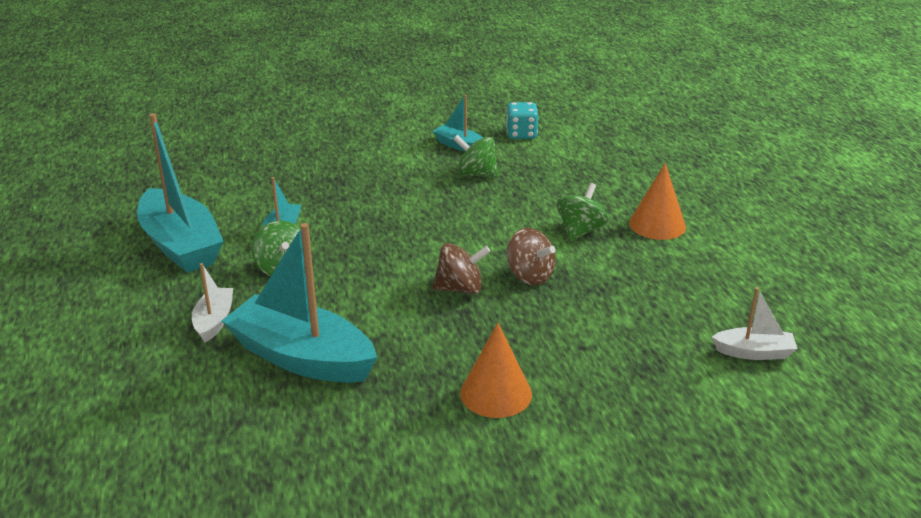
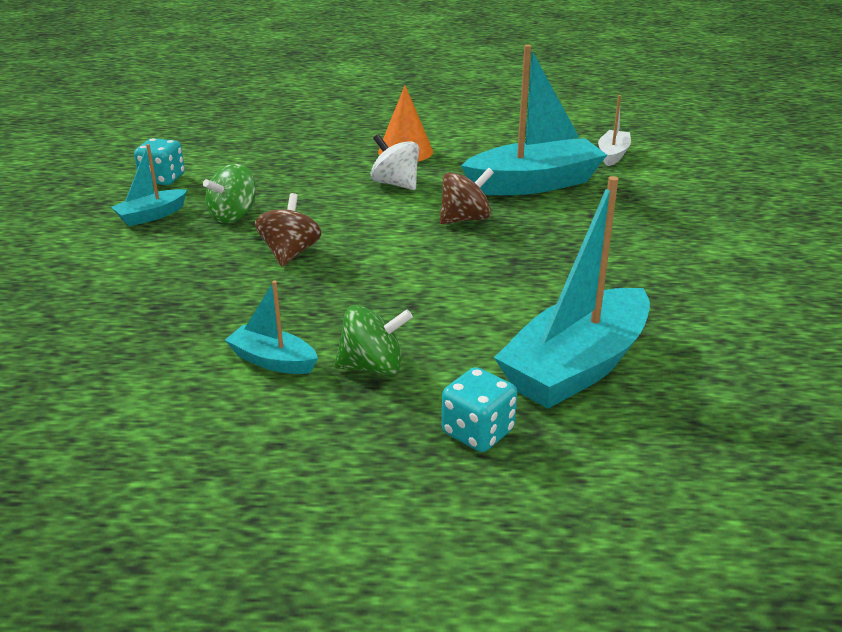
camera: 75 degrees left, 0 degrees up
(181, 245) = (251, 459): turquoise boat -> turquoise boat (534, 184)
(214, 321) = (477, 432): white boat -> turquoise dice
(460, 288) = (472, 257): brown spinning top -> brown spinning top (290, 253)
(496, 393) = (655, 263): orange cone -> none
(580, 231) = (395, 184): green spinning top -> white spinning top

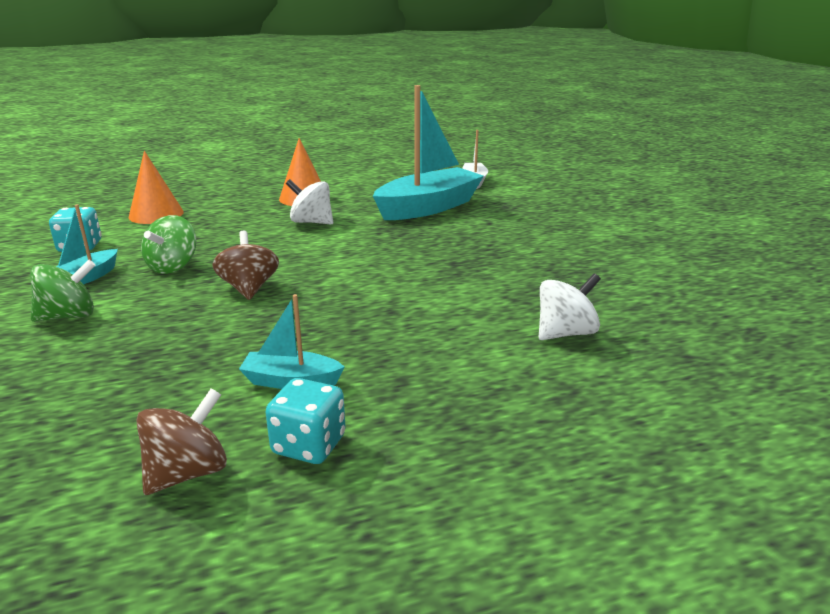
camera: 20 degrees left, 5 degrees down
(248, 151) = (156, 214): none -> orange cone
(372, 367) = (391, 367): green spinning top -> green spinning top (68, 316)
(465, 219) = (390, 239): brown spinning top -> brown spinning top (187, 472)
(477, 432) = (524, 402): turquoise dice -> turquoise dice (309, 445)
(576, 367) = (565, 333): turquoise boat -> white spinning top

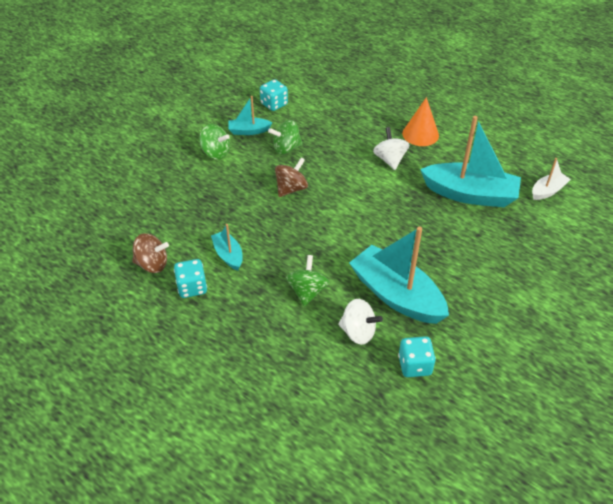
camera: 55 degrees right, 20 degrees up
(156, 214) = (334, 98): orange cone -> none
(452, 343) = (307, 291): none -> green spinning top
(528, 289) = (396, 295): none -> turquoise boat
(654, 317) = (414, 365): none -> turquoise dice

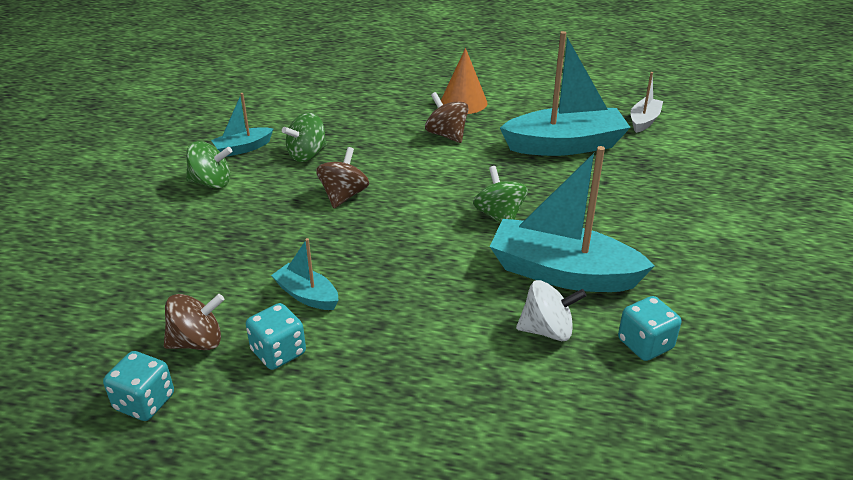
camera: 25 degrees left, 10 degrees down
(274, 104) = (259, 113): turquoise dice -> turquoise dice (144, 402)
(307, 291) = (447, 305): green spinning top -> green spinning top (499, 216)
(390, 160) = (446, 135): white spinning top -> brown spinning top

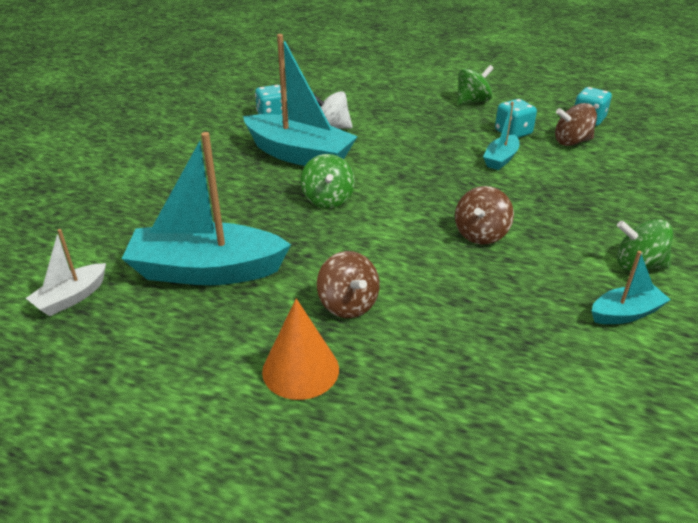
camera: 170 degrees left, 0 degrees up
(307, 155) = (534, 293): green spinning top -> green spinning top (472, 101)
(307, 295) = (500, 159): turquoise boat -> turquoise boat turned 75 degrees clockwise

